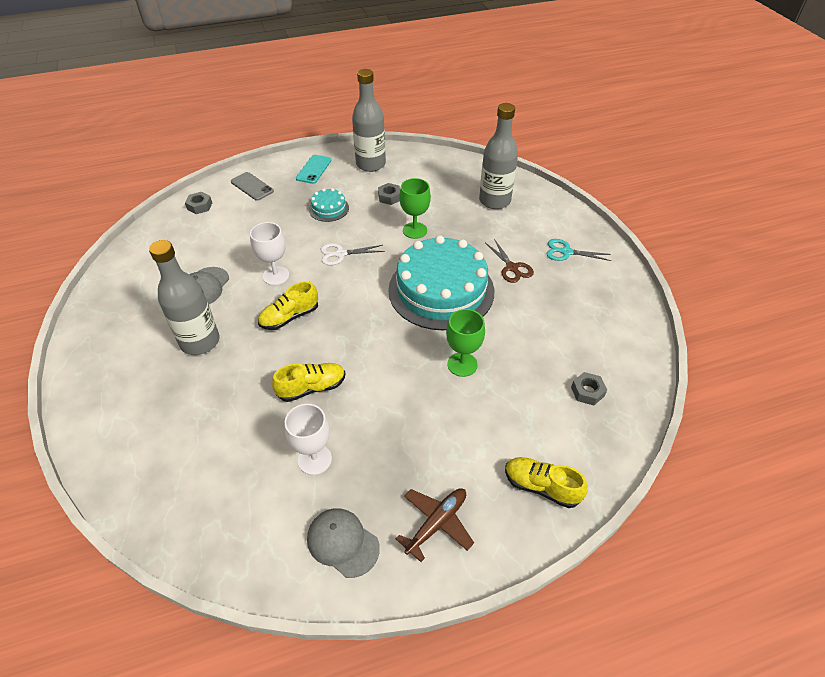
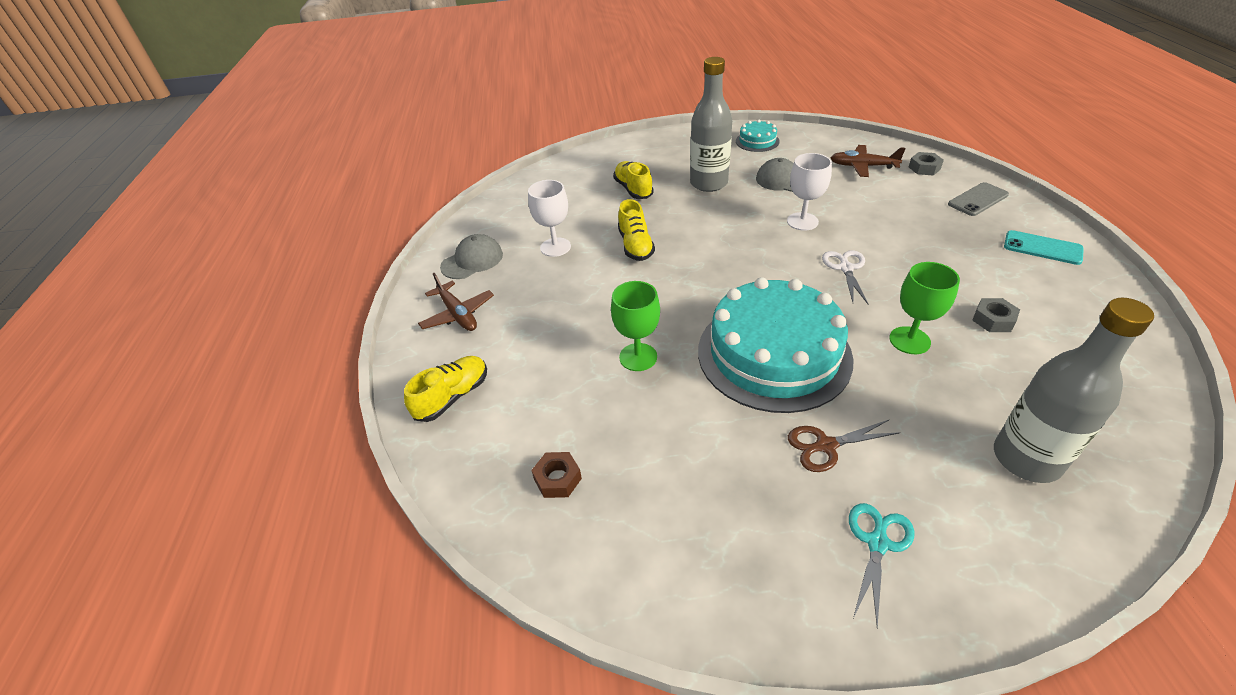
camera: 105 degrees right, 5 degrees down
(189, 238) = (862, 166): none -> brown plane
(290, 317) = (735, 231): yellow shoe -> yellow shoe (633, 189)
(329, 208) = (945, 260): turquoise cake -> turquoise cake (757, 141)
(370, 164) = (1085, 305): grey bottle -> none
(587, 391) = (557, 479): grey nut -> brown nut

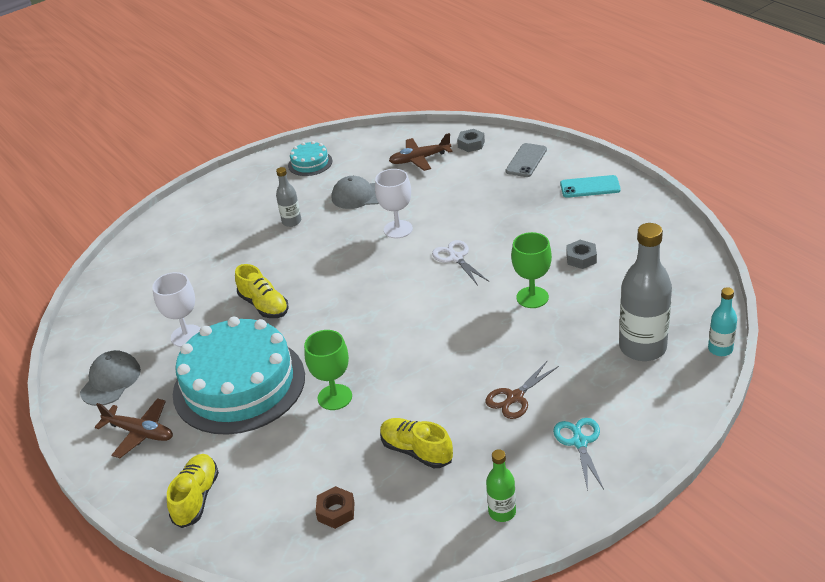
camera: 30 degrees left, 5 degrees down
(633, 189) = (222, 252): yellow shoe -> yellow shoe (416, 451)
(708, 183) = (291, 221): grey bottle -> grey bottle, size x0.51
(729, 583) = (502, 512): none -> green bottle
(773, 354) = (440, 349): turquoise cake -> turquoise cake (239, 384)
(1147, 512) = (720, 349): none -> turquoise bottle

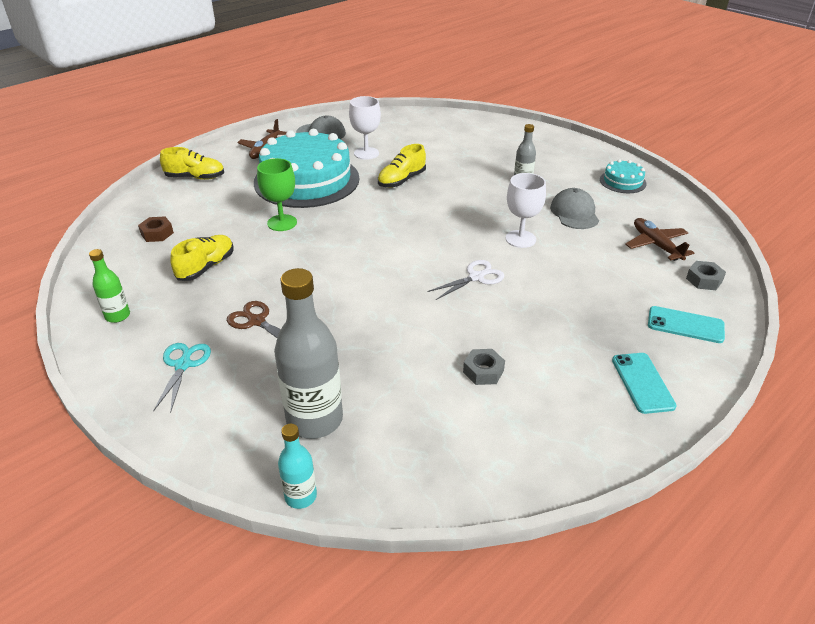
camera: 80 degrees right, 0 degrees up
(526, 160) = (685, 325): grey phone -> turquoise phone
(532, 297) = (409, 332): green goblet -> none
(579, 442) = (183, 364): turquoise scissors -> turquoise scissors turned 75 degrees counterclockwise

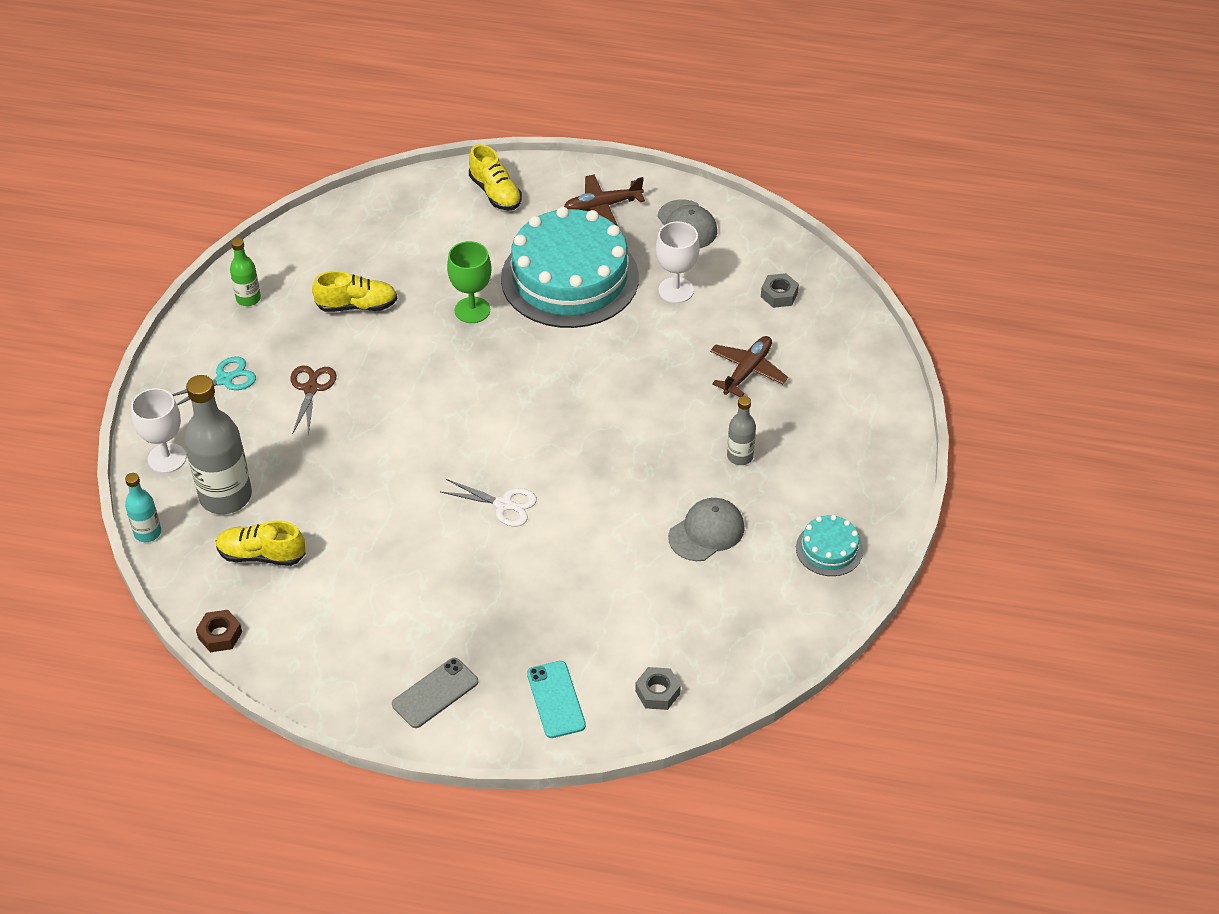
camera: 55 degrees right, 10 degrees up
(157, 233) = (377, 237): brown nut -> brown nut (220, 635)
(401, 180) = (642, 353): yellow shoe -> yellow shoe (261, 555)
(483, 371) = (364, 574): grey nut -> grey nut (779, 295)
(520, 239) = (607, 508): white goblet -> white goblet (167, 458)
(642, 383) = (435, 693): turquoise phone -> grey phone
(656, 245) = (697, 629): brown plane -> brown plane (747, 371)

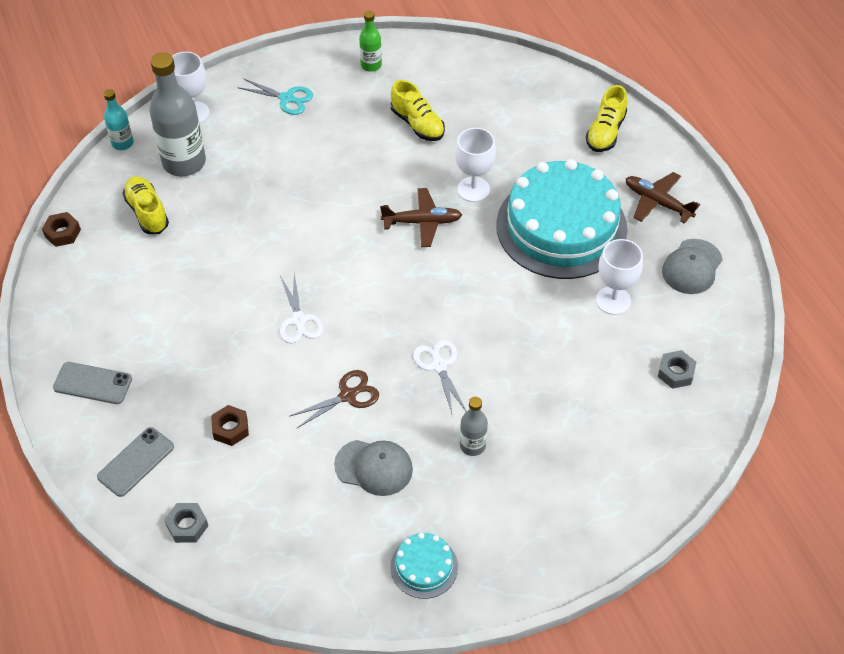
camera: 55 degrees right, 5 degrees up
(311, 388) = (318, 147): brown scissors -> brown scissors (348, 395)
(472, 310) = (473, 189): green goblet -> white goblet
(556, 699) = (136, 462): turquoise phone -> grey phone
(580, 612) = (230, 428): none -> brown nut
(640, 435) = (439, 365): none -> white scissors
(747, 371) = (570, 398): brown plane -> brown plane (422, 222)

